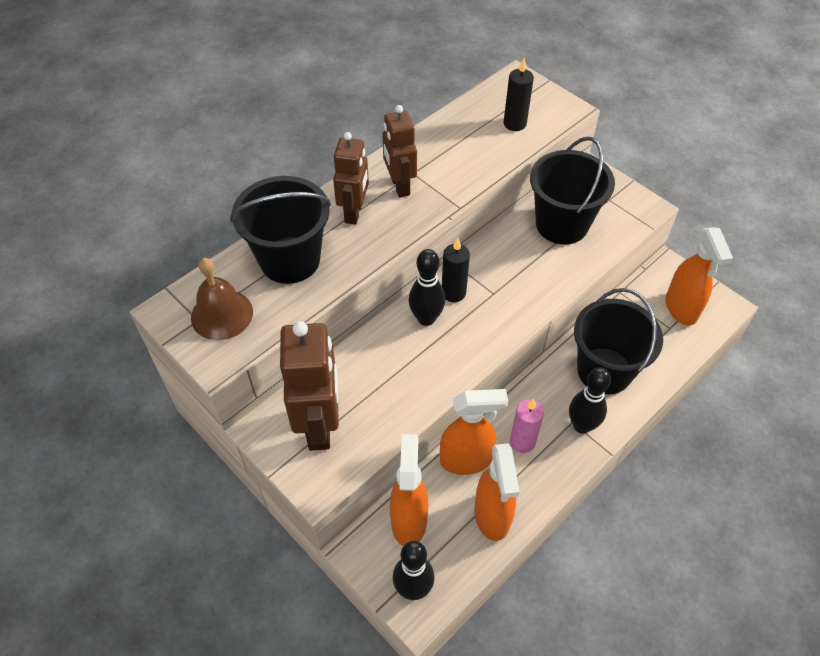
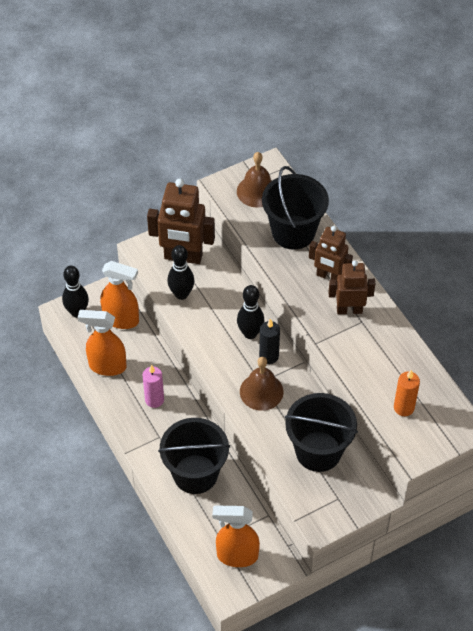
camera: 105 degrees right, 0 degrees up
(466, 460) = (152, 362): orange spray bottle -> none
(506, 290) = (261, 391): none -> brown bell
(514, 124) = (404, 408): black candle -> orange candle
(582, 425) = (154, 442): black bowling pin -> black bowling pin (181, 294)

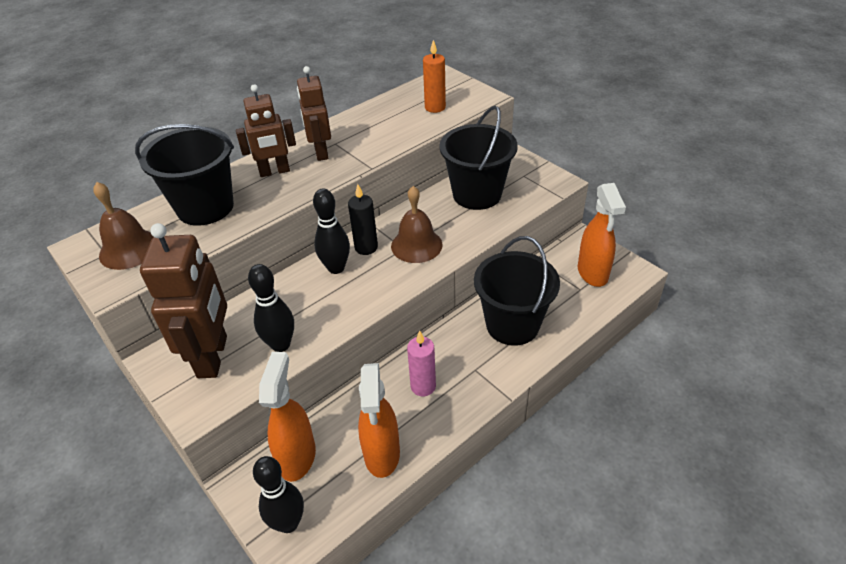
camera: 100 degrees left, 10 degrees down
(329, 276) = (274, 172): brown robot -> brown robot turned 60 degrees clockwise

